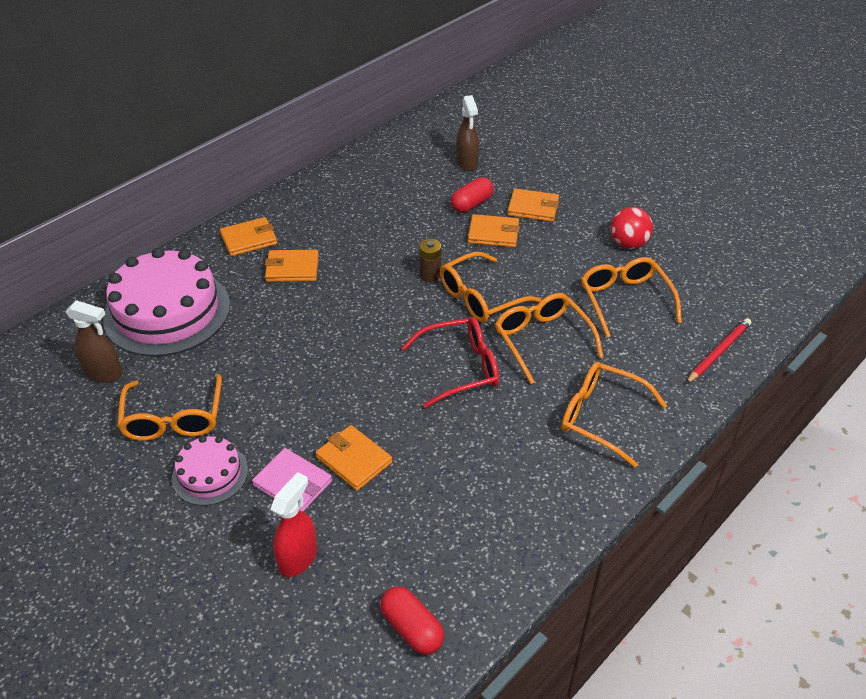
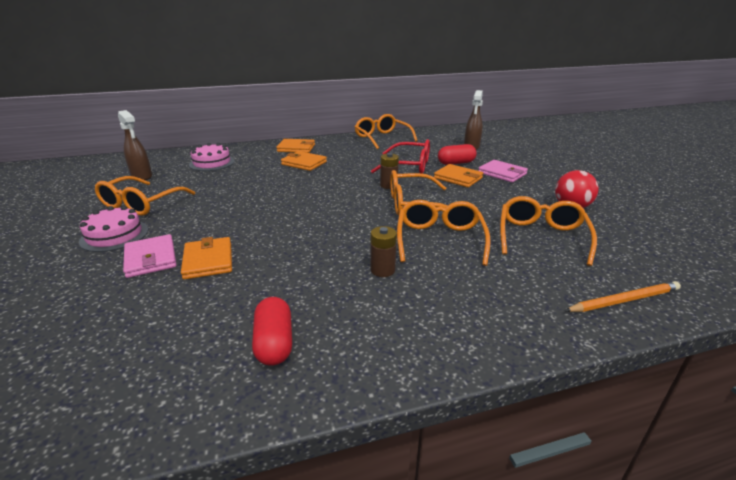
camera: 30 degrees right, 15 degrees down
(167, 311) = (212, 163): pink cake -> pink cake, size x0.51
(298, 558) = (82, 304): red spray bottle -> none
(412, 628) = (71, 405): red capsule -> red capsule (274, 343)
(461, 368) = (354, 236): red glasses -> red glasses (409, 166)
(522, 400) = (382, 270): none -> brown battery
(533, 208) = (502, 173): orange wallet -> pink wallet
(601, 417) = (446, 307): orange glasses -> orange glasses (382, 138)
(718, 352) = (624, 300): red pencil -> orange pencil

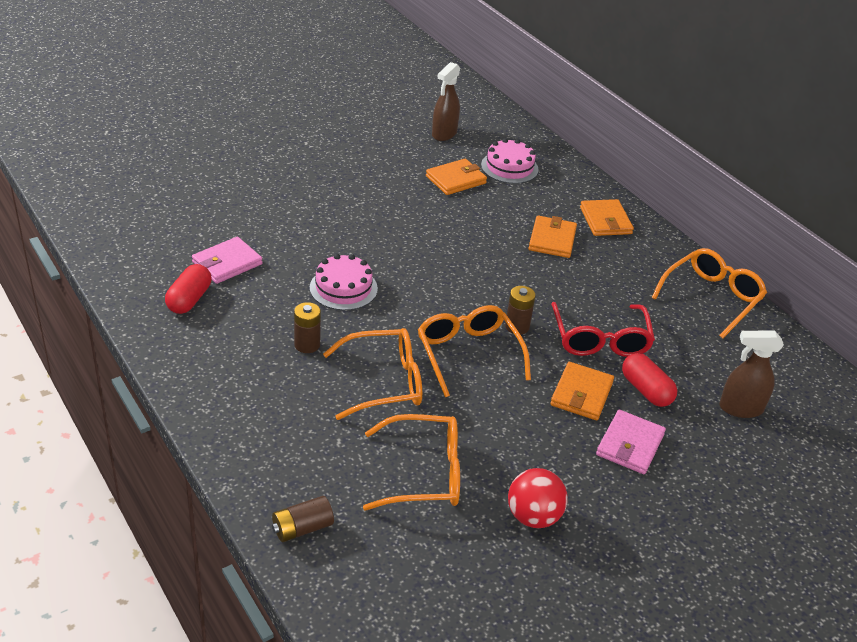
camera: 70 degrees right, 10 degrees up
(114, 235) = (314, 168): pink cake -> pink cake (343, 288)
(141, 204) = (379, 158): orange glasses -> none
(151, 258) = (283, 202): pink wallet -> pink wallet (227, 263)
(208, 261) = (289, 234): orange wallet -> orange wallet (455, 180)
(274, 343) = (189, 300): red capsule -> red capsule turned 45 degrees counterclockwise
(624, 300) = (302, 528): orange pencil -> brown battery

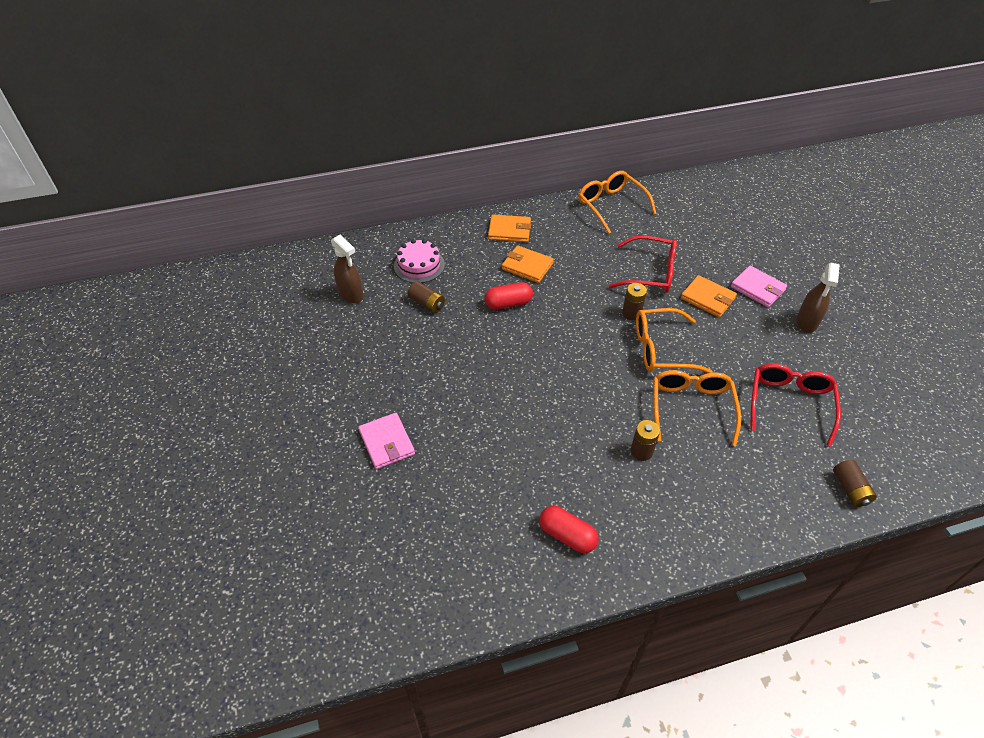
camera: 70 degrees left, 10 degrees up
(227, 263) = (515, 496): pink wallet -> pink wallet (387, 442)
(343, 288) = (568, 412): pink cake -> none
(424, 473) = (789, 403): orange glasses -> red glasses
(455, 180) = (427, 303): orange wallet -> brown battery
(533, 516) = (826, 354): red ball -> none
(646, 390) = (705, 265): red capsule -> red capsule (508, 303)
(740, 408) = (723, 228): brown spray bottle -> brown spray bottle (807, 322)

